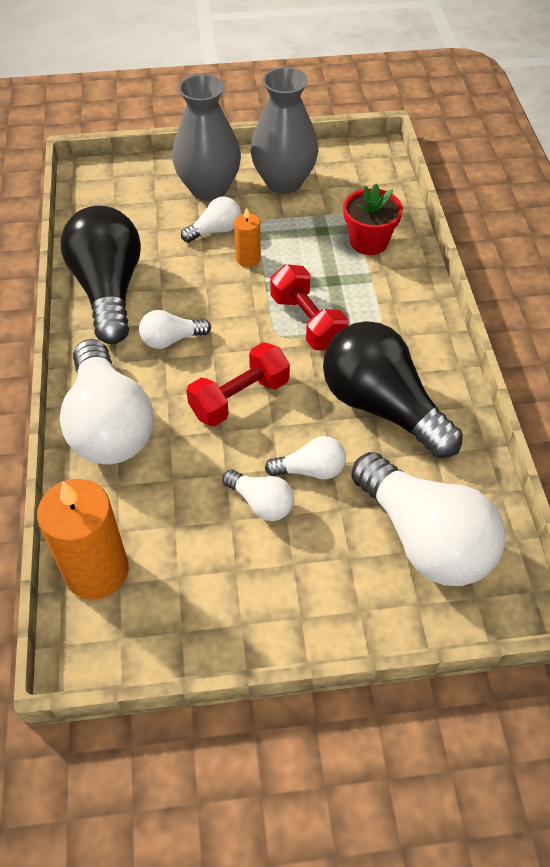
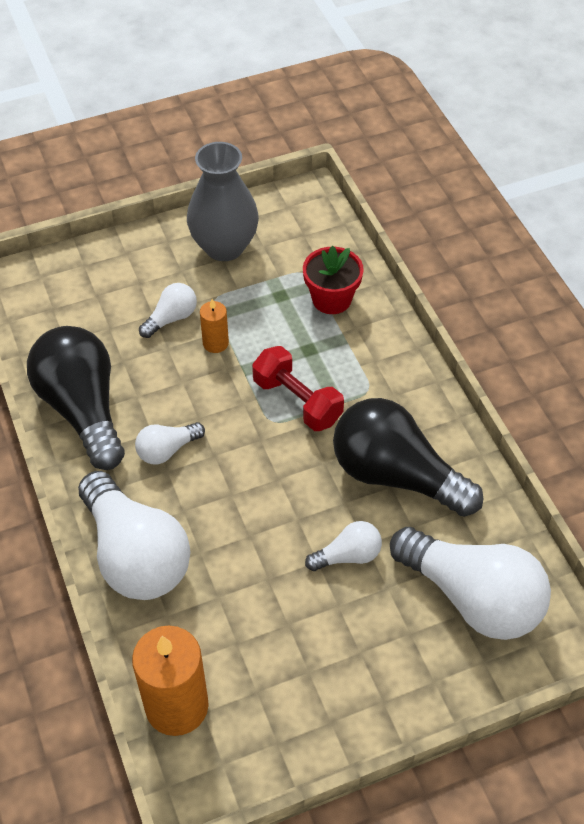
camera: 15 degrees left, 0 degrees up
(209, 189) = (148, 270): grey vase -> none
(239, 398) = (256, 497): red dumbbell -> none
(261, 503) = (311, 600): white light bulb -> none

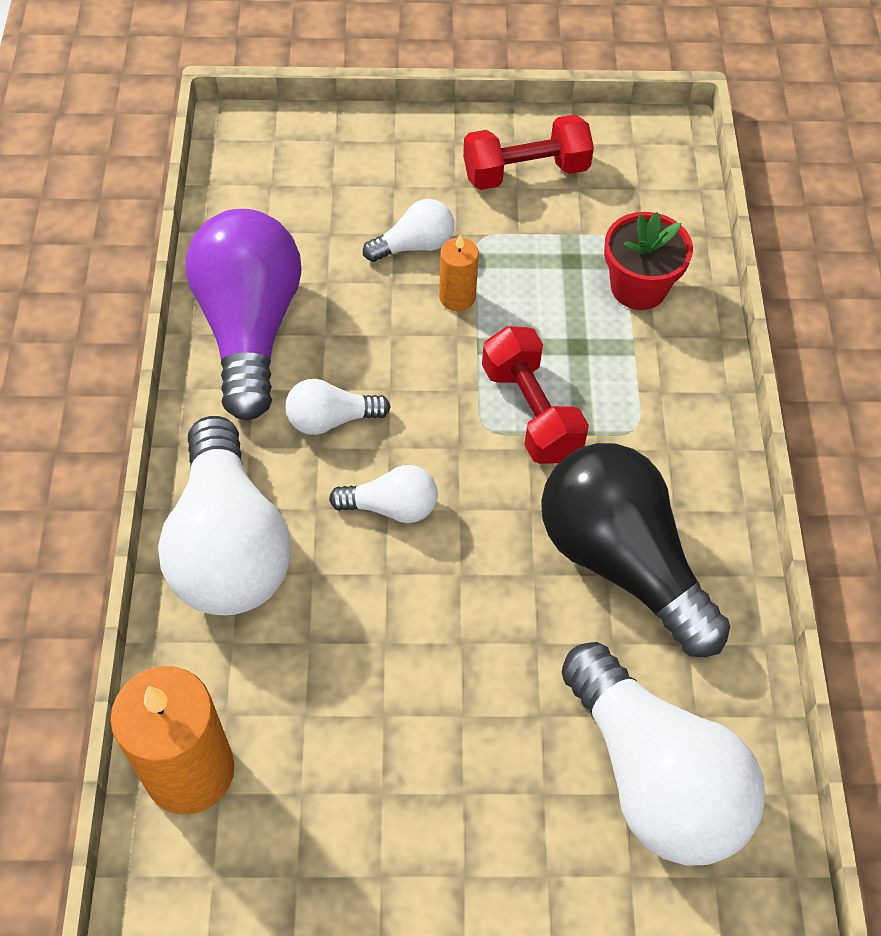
camera: 20 degrees right, 5 degrees up
(83, 409) = (249, 328): black light bulb -> purple light bulb
(224, 247) = (525, 172): grey vase -> red dumbbell
(348, 556) = (506, 650): white light bulb -> white light bulb (391, 507)

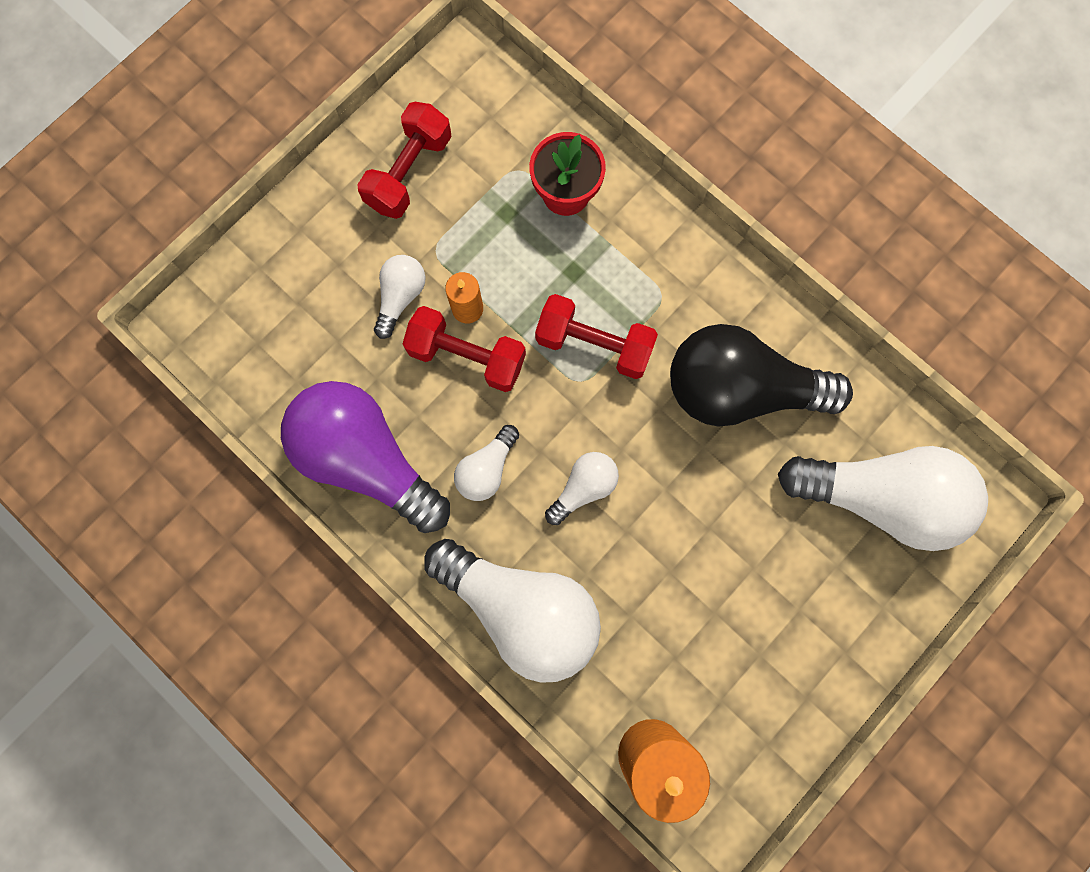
camera: 45 degrees left, 20 degrees up
(415, 328) = (467, 356): none -> red dumbbell

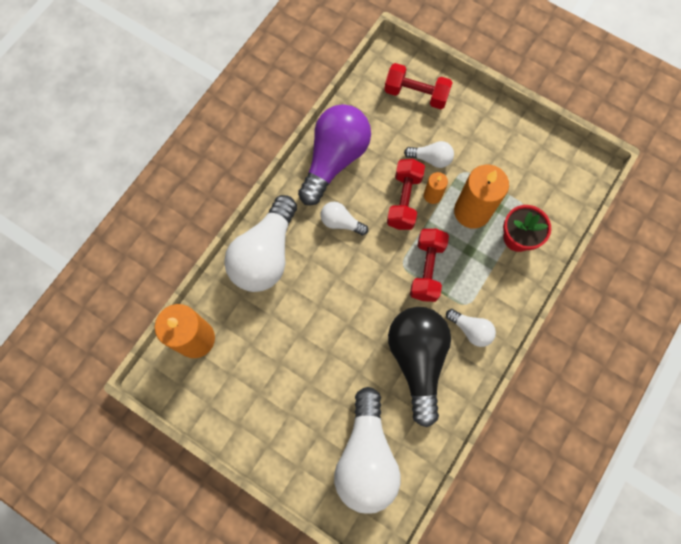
camera: 80 degrees right, 5 degrees down
(409, 172) = (507, 149): red dumbbell -> red dumbbell (416, 94)
(508, 252) = (472, 211): none -> orange candle
(583, 488) = (340, 277): white light bulb -> white light bulb (471, 330)

